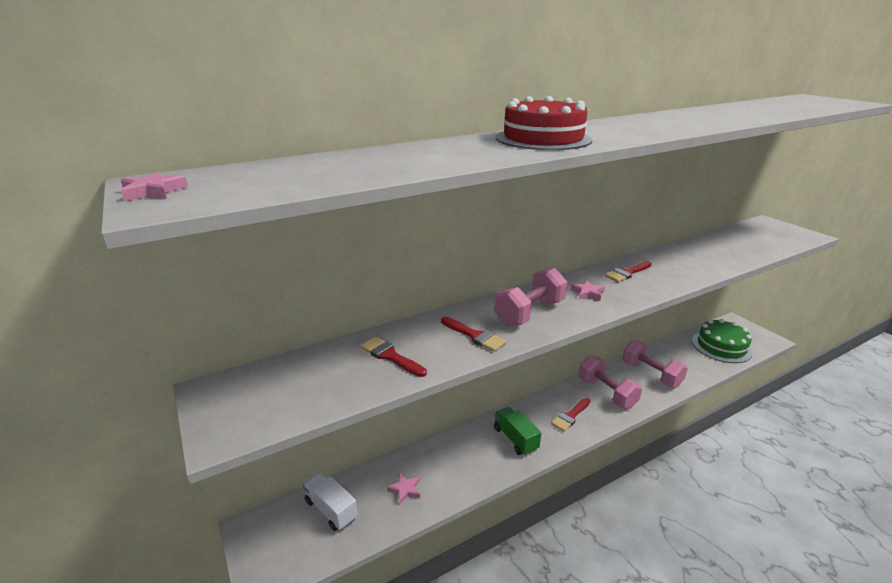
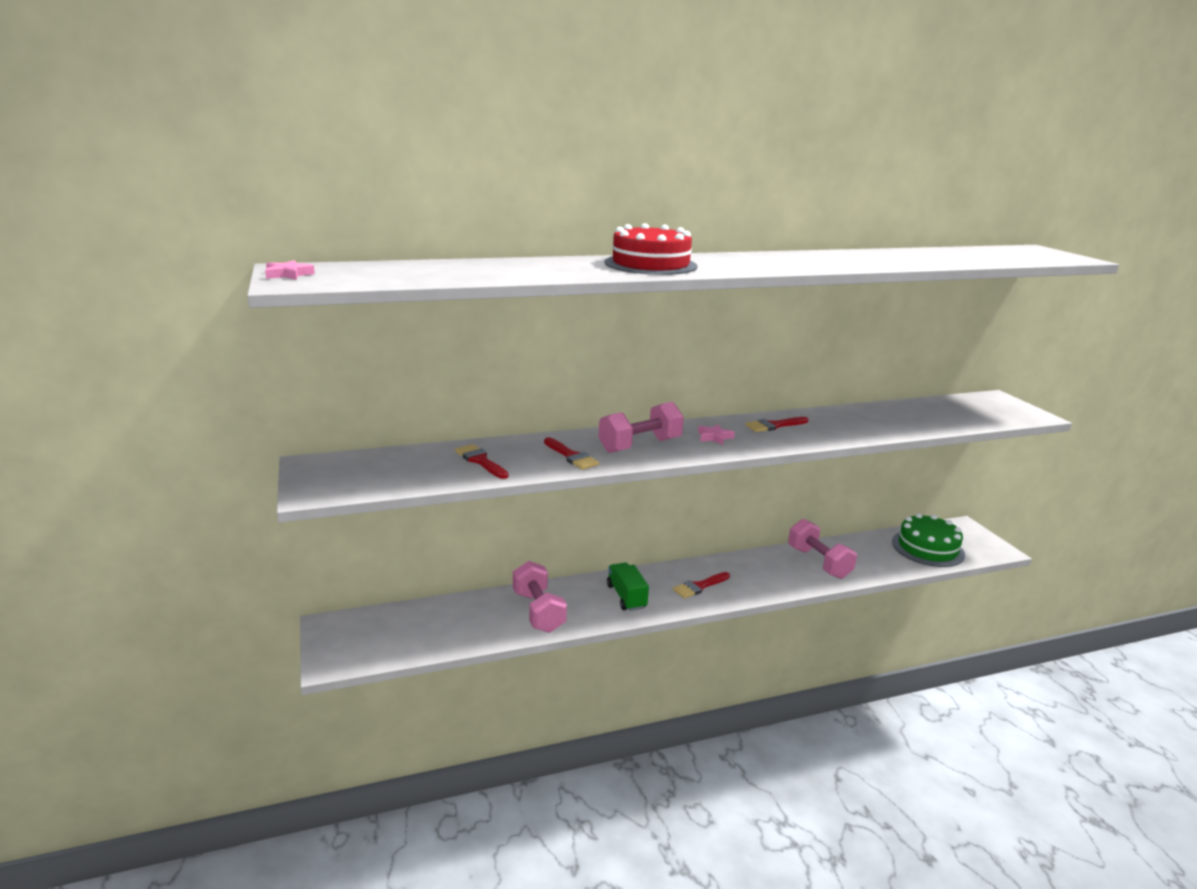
camera: 10 degrees right, 5 degrees down
(331, 510) = (410, 623): white truck -> none
(405, 490) = (490, 620): pink star -> none
(606, 393) = (754, 572): pink dumbbell -> pink dumbbell (538, 612)

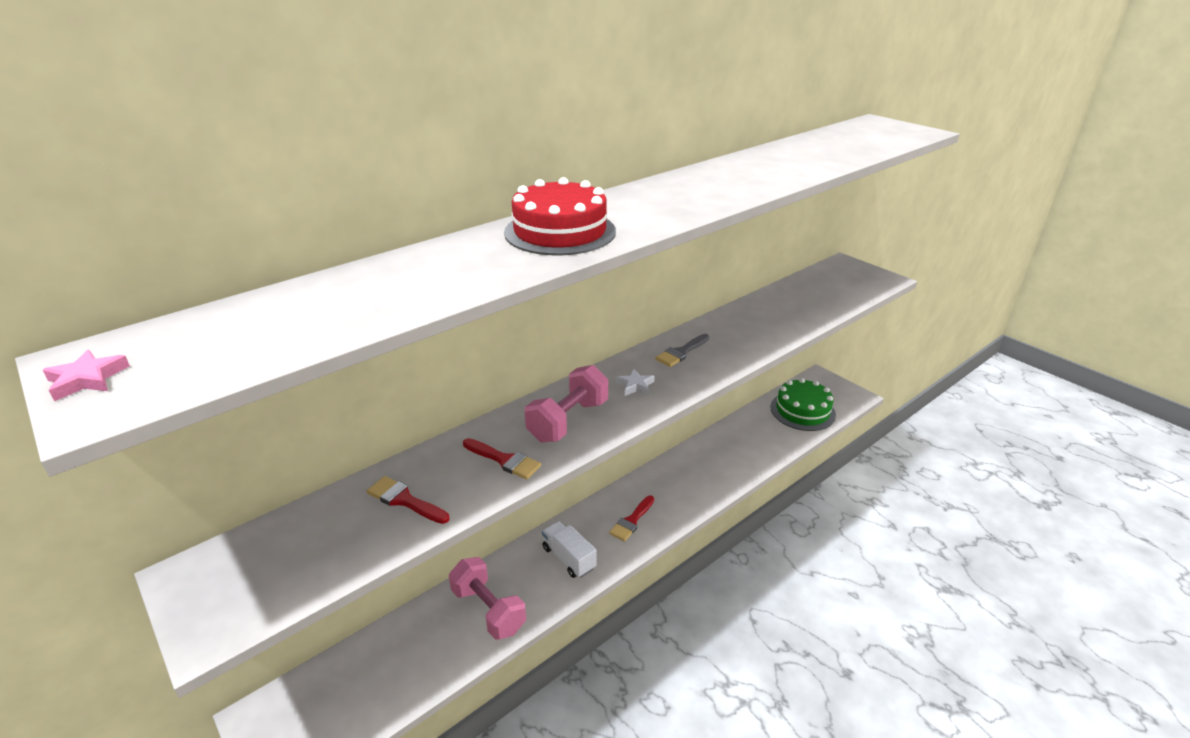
camera: 20 degrees left, 10 degrees up
(626, 597) = (569, 558): green truck -> white truck
(714, 437) = (635, 386): pink star -> white star
(774, 425) = (681, 352): red brush -> grey brush
(819, 563) = (723, 456): pink dumbbell -> none

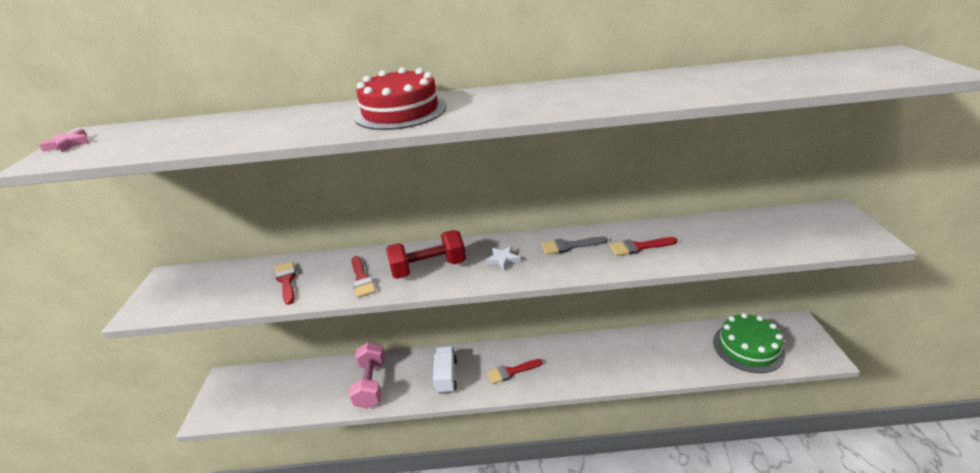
camera: 40 degrees right, 0 degrees up
(568, 421) = (428, 268): pink dumbbell -> red dumbbell
(740, 334) = (639, 247): none -> red brush

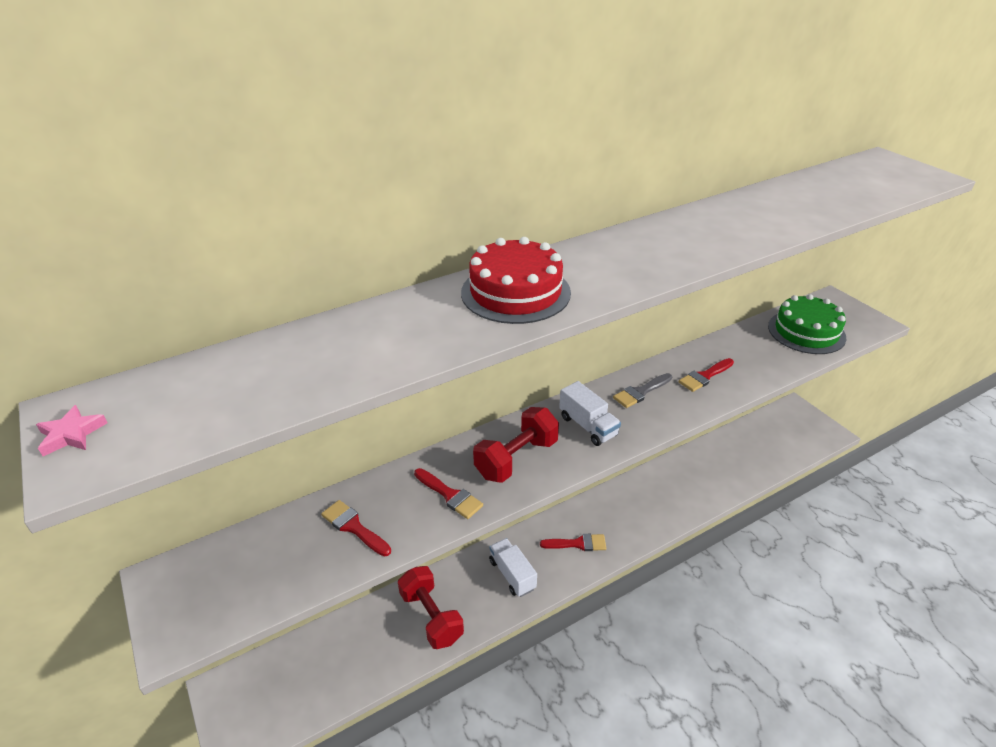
camera: 30 degrees left, 5 degrees up
(371, 384) = (431, 617): pink dumbbell -> red dumbbell
(503, 260) = (588, 426): white star -> white truck
(511, 372) = (578, 544): red brush -> red brush turned 135 degrees counterclockwise
(748, 347) = (770, 444): green cake -> green cake (806, 332)

